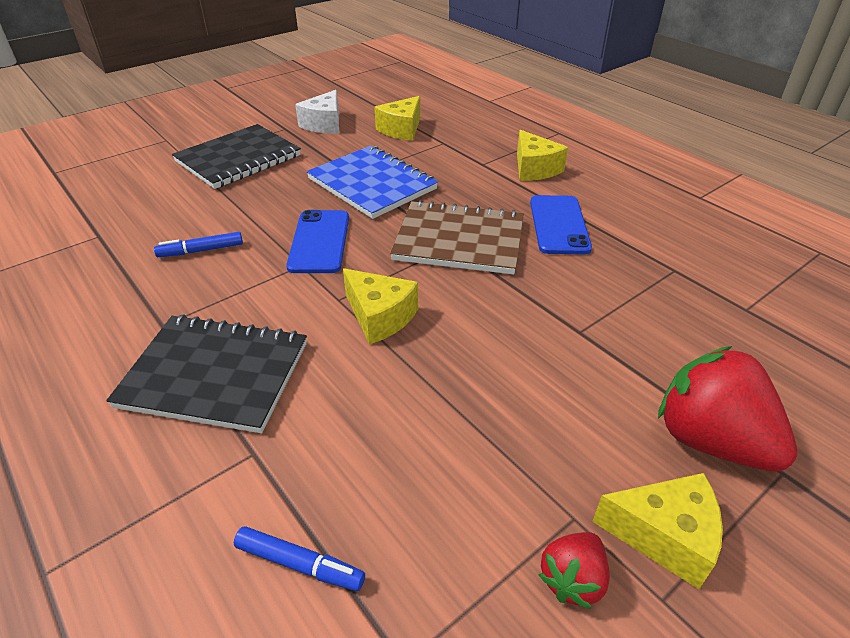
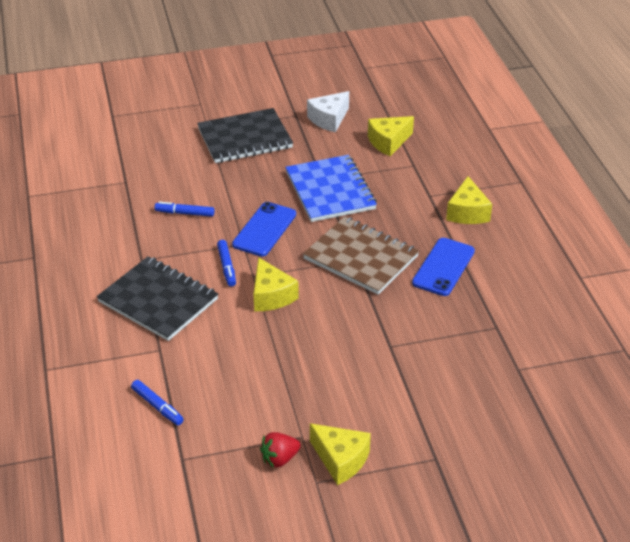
camera: 25 degrees right, 0 degrees up
(295, 298) = (226, 267): none -> blue marker
(710, 440) = (410, 430): red strawberry -> none

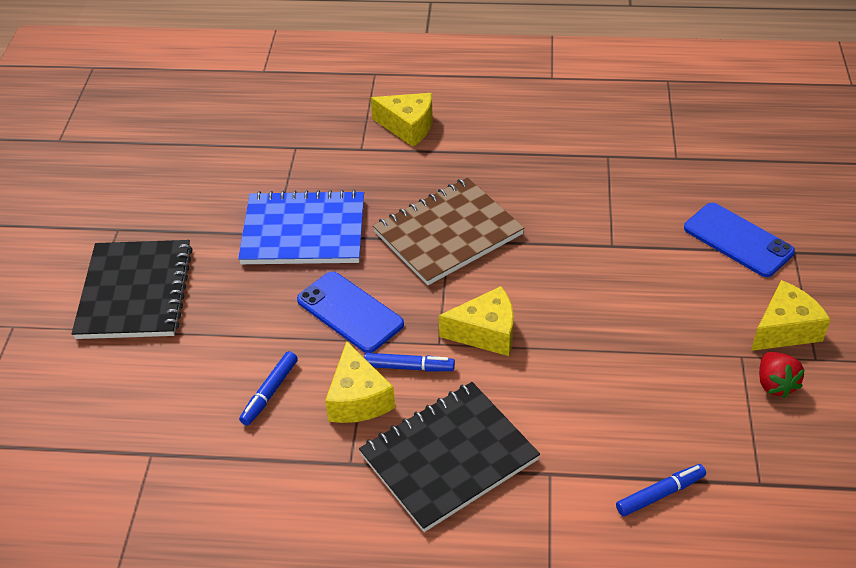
camera: 70 degrees left, 5 degrees up
(329, 119) = (151, 198): white cheese -> none
(388, 142) = (236, 157): yellow cheese -> yellow cheese (358, 399)
(443, 267) = (495, 169): blue phone -> blue phone (738, 240)

